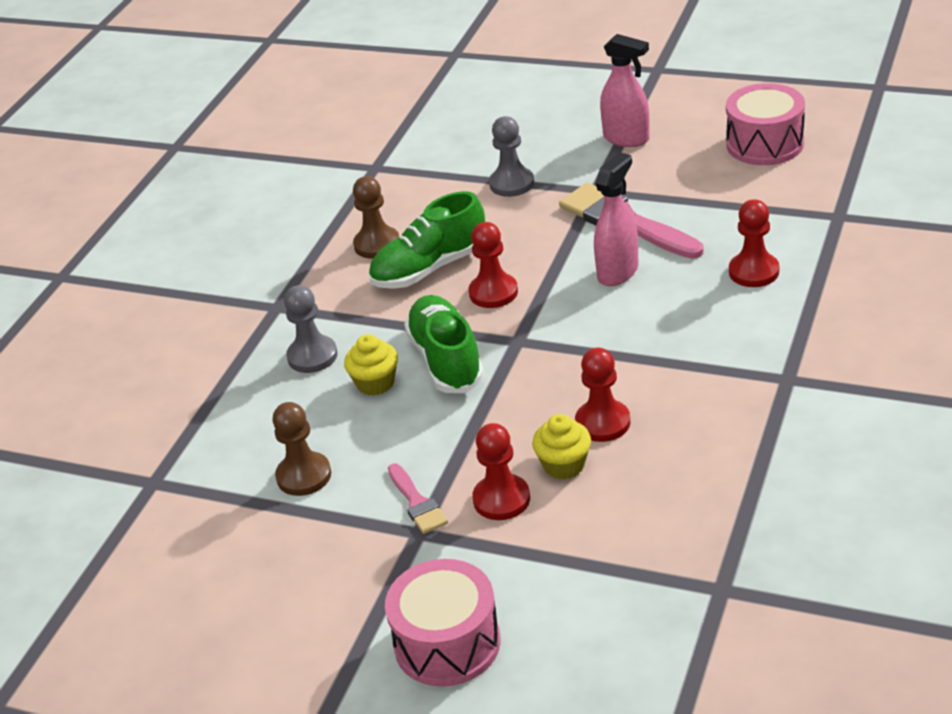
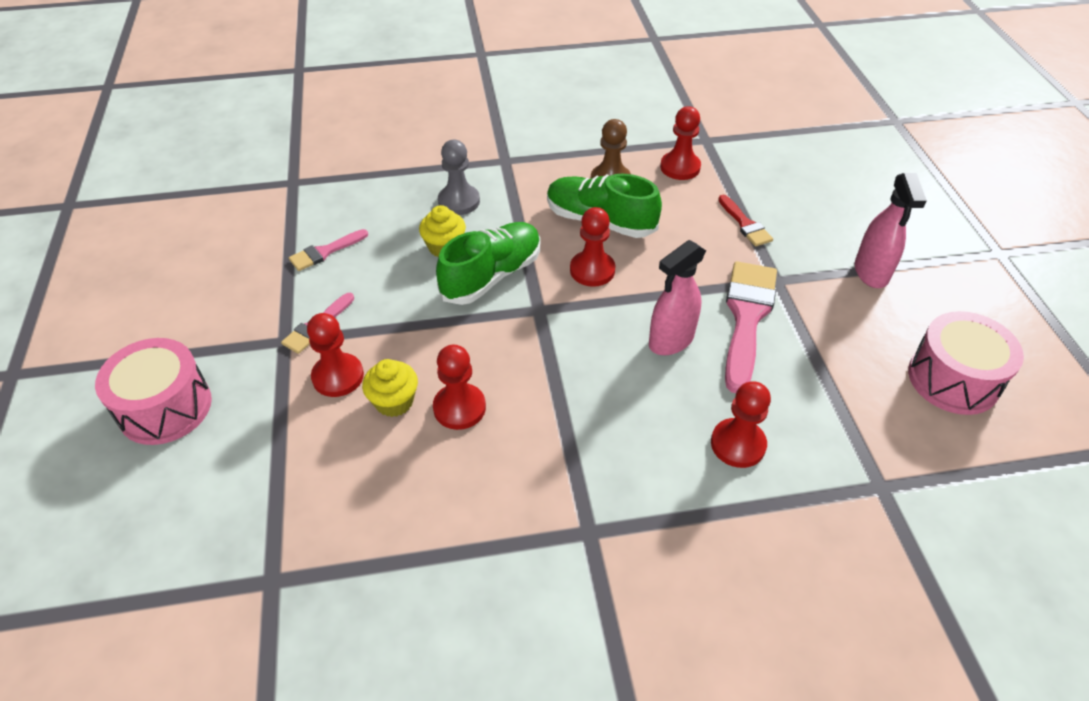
camera: 55 degrees right, 10 degrees up
(304, 476) = (325, 252): brown pawn -> pink brush
(399, 196) = (680, 167): none -> red pawn
(511, 183) = (745, 224): grey pawn -> red brush
(618, 272) = (671, 340): pink spray bottle -> pink spray bottle turned 135 degrees clockwise

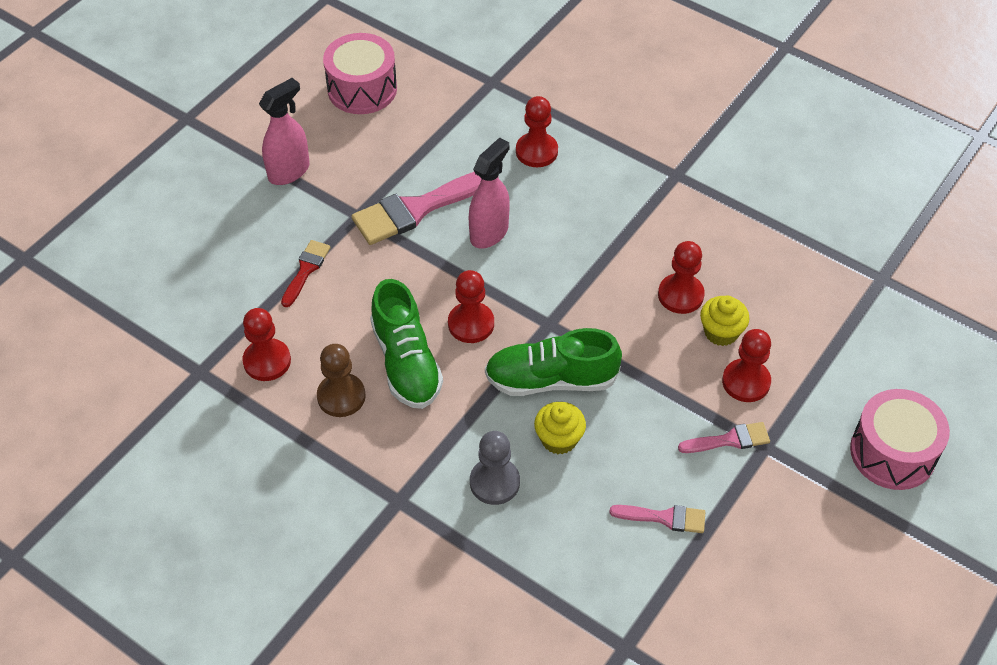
camera: 135 degrees left, 5 degrees up
(671, 340) = (489, 232): pink spray bottle -> pink spray bottle turned 60 degrees counterclockwise

